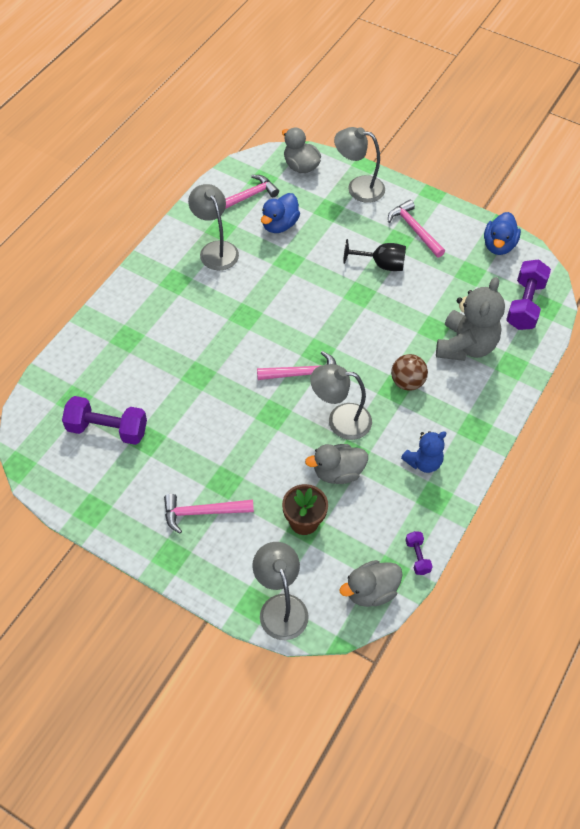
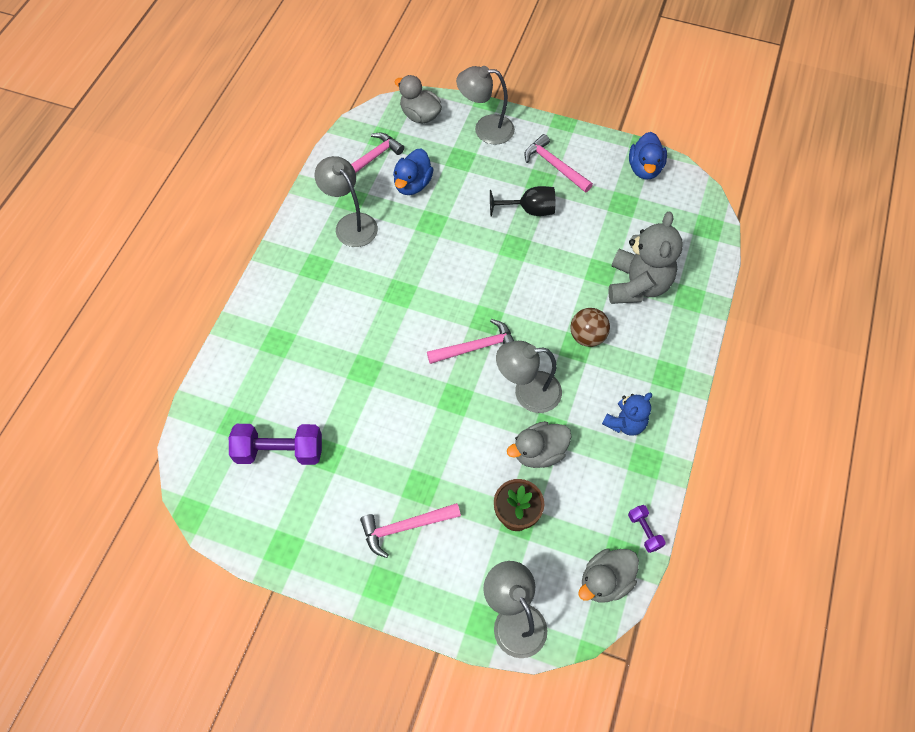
camera: 10 degrees left, 5 degrees up
(525, 304) = (687, 228): purple dumbbell -> none

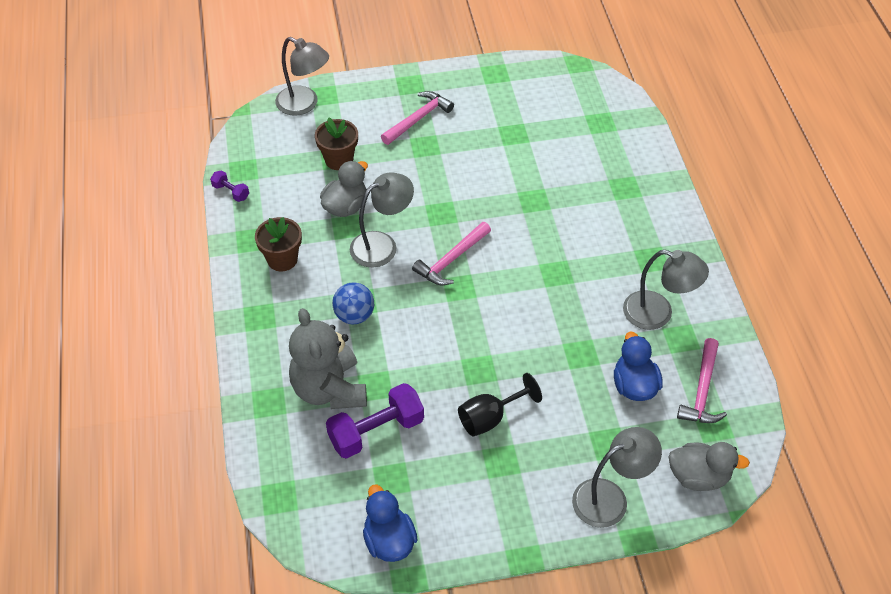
camera: 150 degrees right, 10 degrees down
(279, 451) = (550, 121): purple dumbbell -> purple dumbbell (376, 431)
(554, 165) = (497, 489): pink hammer -> none
(587, 336) = (354, 315): brown ball -> blue ball
(605, 581) = (248, 150): grey duck -> none
(625, 423) = (282, 259): blue teddy bear -> brown flower pot

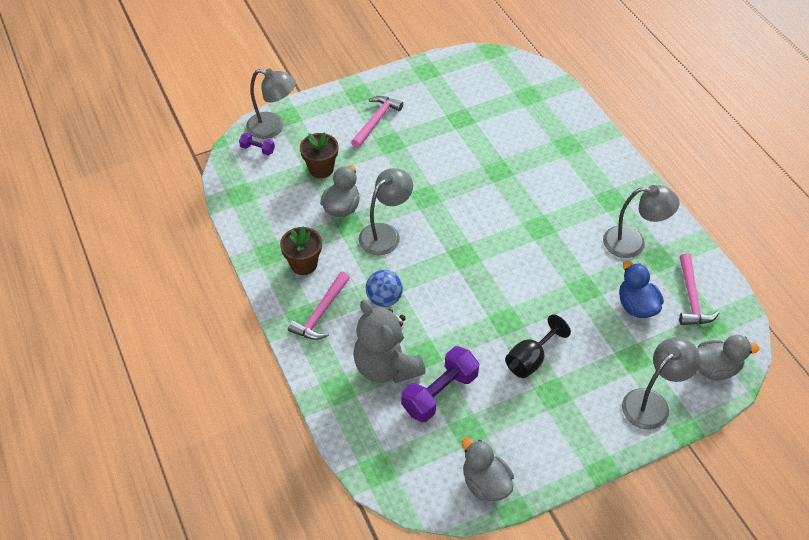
camera: 15 degrees left, 0 degrees up
(231, 192) = (236, 215): purple dumbbell -> purple dumbbell (257, 149)
(389, 540) = (485, 483): blue duck -> grey duck
(451, 260) = (448, 234): pink hammer -> pink hammer (321, 313)

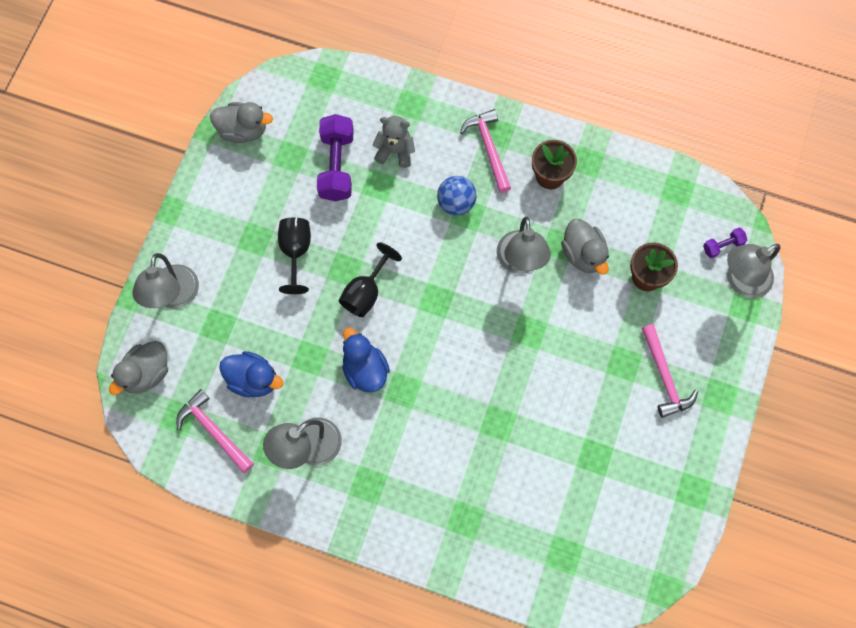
camera: 135 degrees right, 20 degrees up
(386, 366) = (395, 151): grey teddy bear -> grey teddy bear, size x0.58
(506, 296) = (366, 292): none -> black goblet
(553, 255) = (365, 369): none -> blue duck

